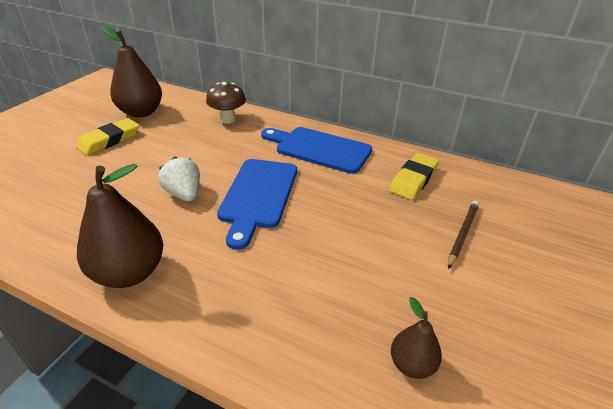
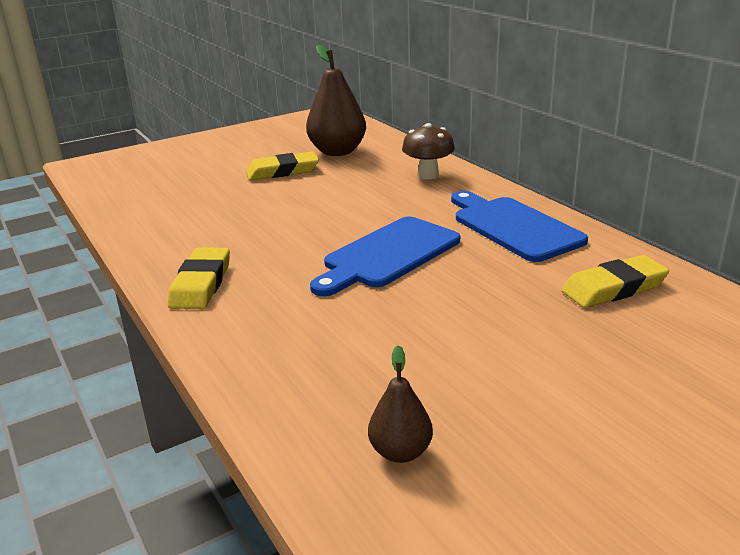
camera: 35 degrees right, 10 degrees down
(129, 273) = (201, 284): brown pear -> yellow eraser
(184, 194) = (311, 234): white strawberry -> none
(462, 234) = (618, 363): brown pencil -> none

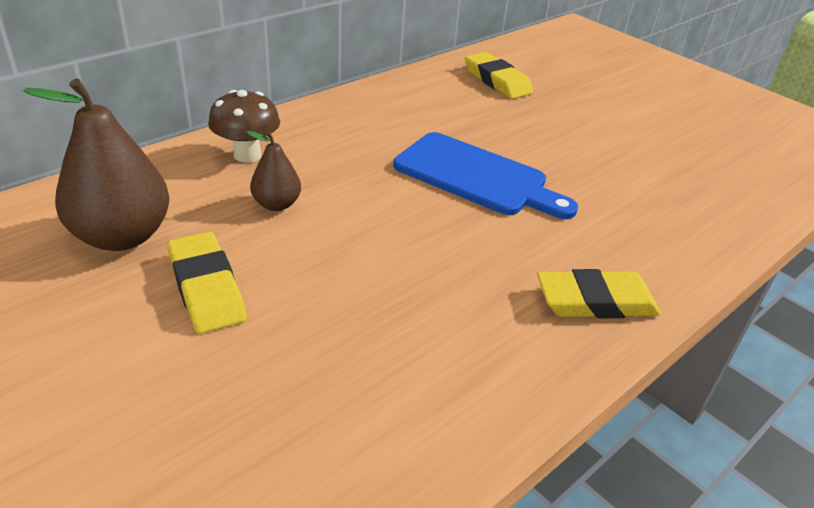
camera: 105 degrees left, 10 degrees up
(400, 452) = (743, 163): brown pear -> brown pear (276, 204)
(513, 227) = (395, 111): blue cutting board -> none

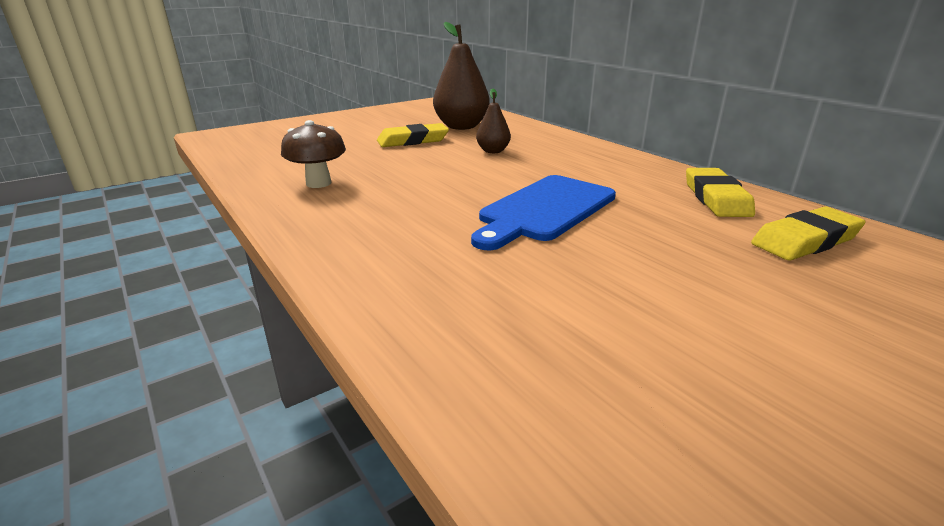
camera: 100 degrees right, 10 degrees down
(247, 155) = (555, 144): brown mushroom -> brown mushroom (318, 183)
(595, 301) = (345, 238): yellow eraser -> yellow eraser (716, 198)

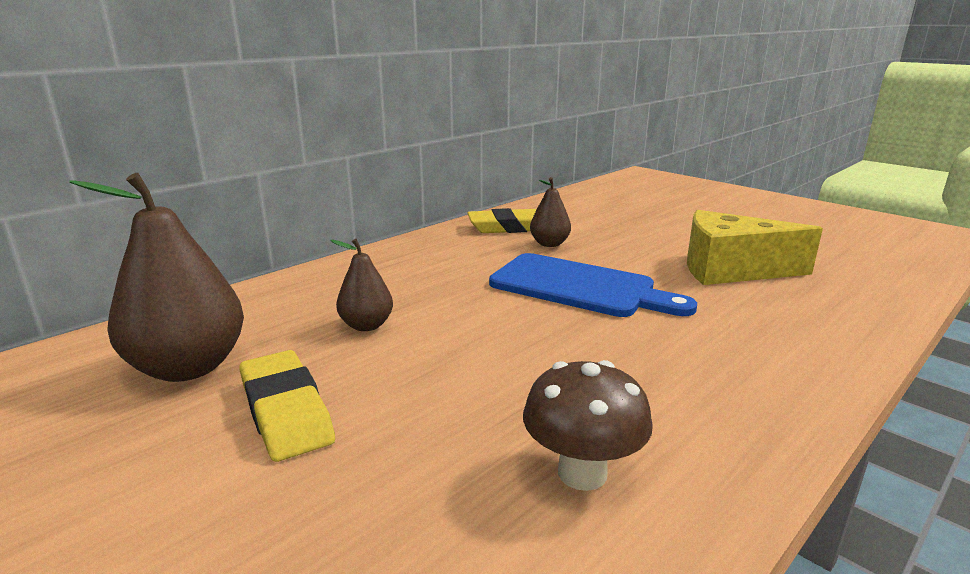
camera: 100 degrees left, 5 degrees down
(592, 299) = (730, 270): none -> yellow cheese
(665, 211) = (549, 244): none -> brown pear
(805, 240) = (578, 214): yellow eraser -> none

